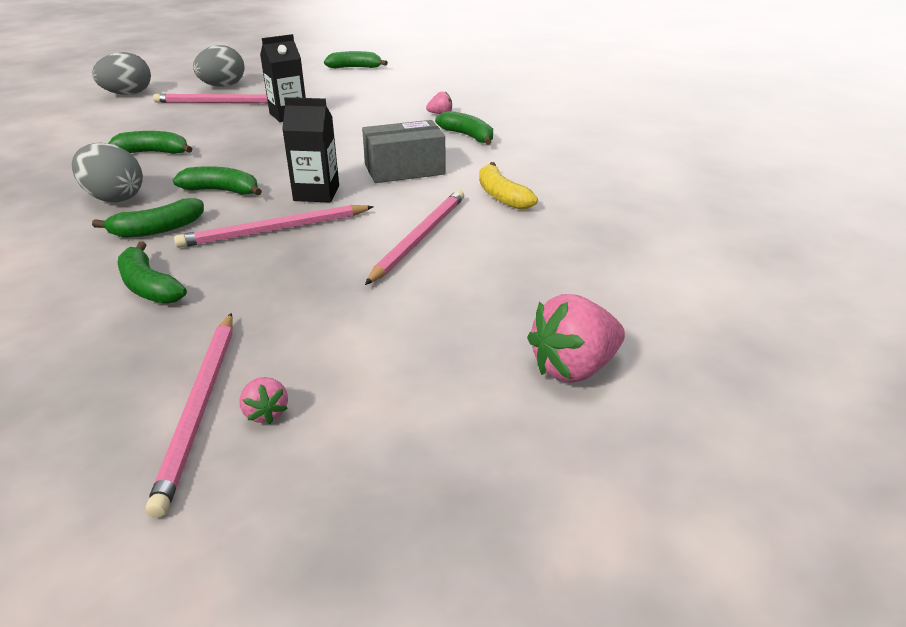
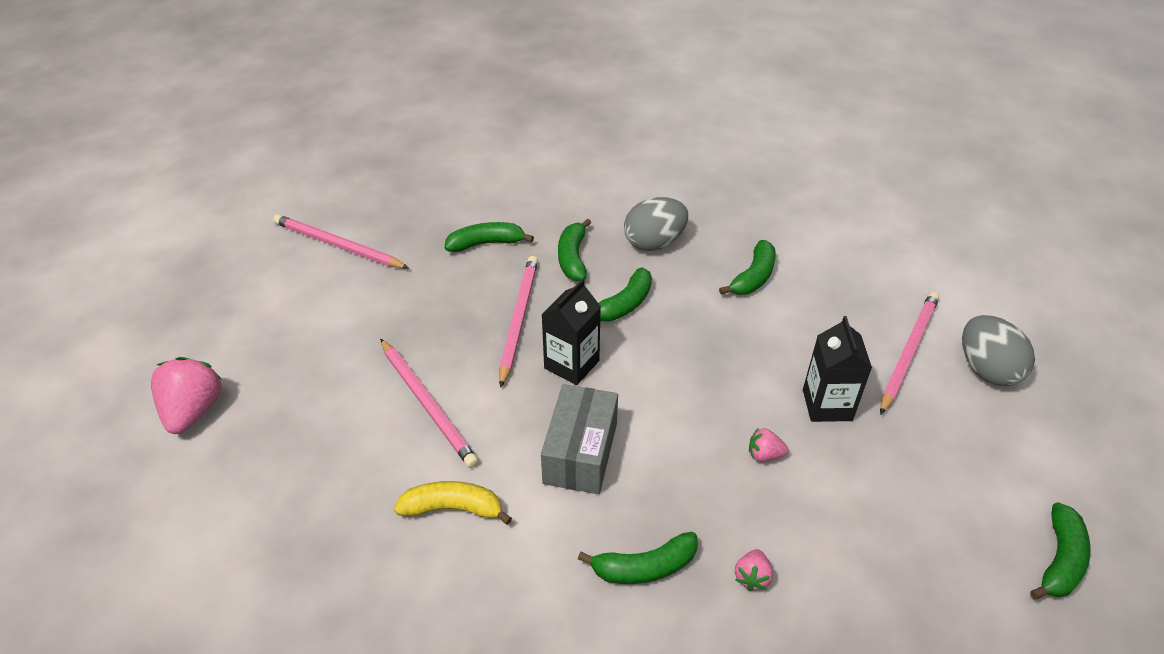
camera: 120 degrees right, 10 degrees up
(128, 94) = (976, 281): grey egg -> none
(266, 412) = (307, 267): pink strawberry -> pink strawberry (764, 455)

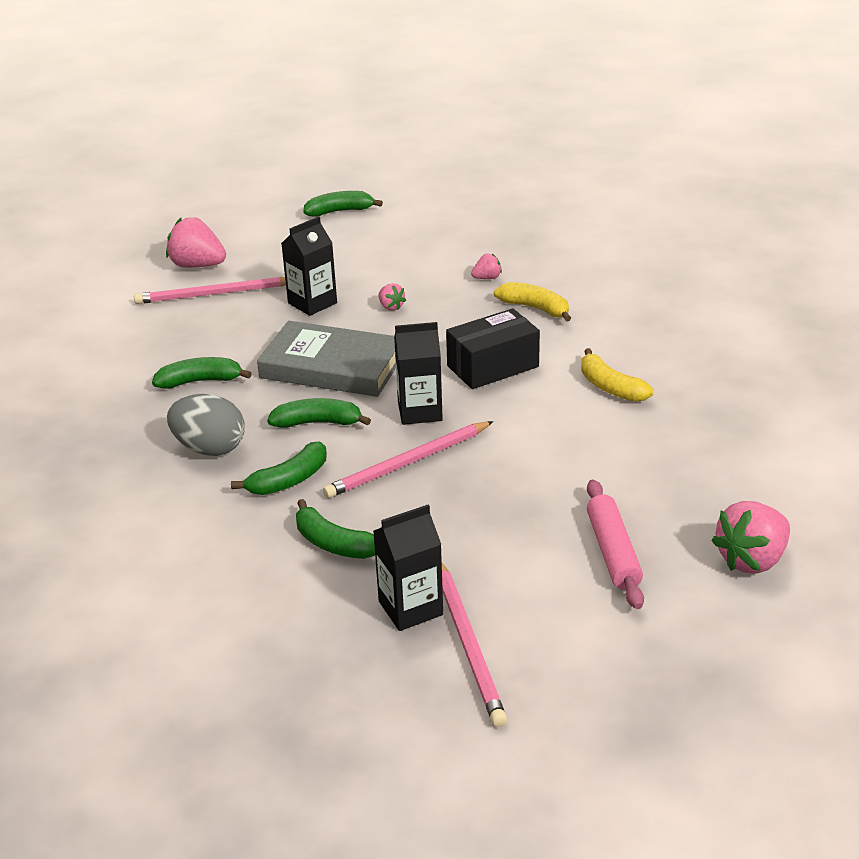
camera: 130 degrees left, 10 degrees down
(302, 351) = (613, 552): none -> pink rolling pin
(393, 241) = (410, 608): none -> black carton
(427, 404) = (556, 450): pink pencil -> none
(580, 453) = (492, 366): grey box -> black box
(644, 567) = (535, 308): green banana -> yellow banana
(696, 355) = (332, 366): none -> grey book
(986, 370) = (197, 265): grey egg -> pink strawberry

